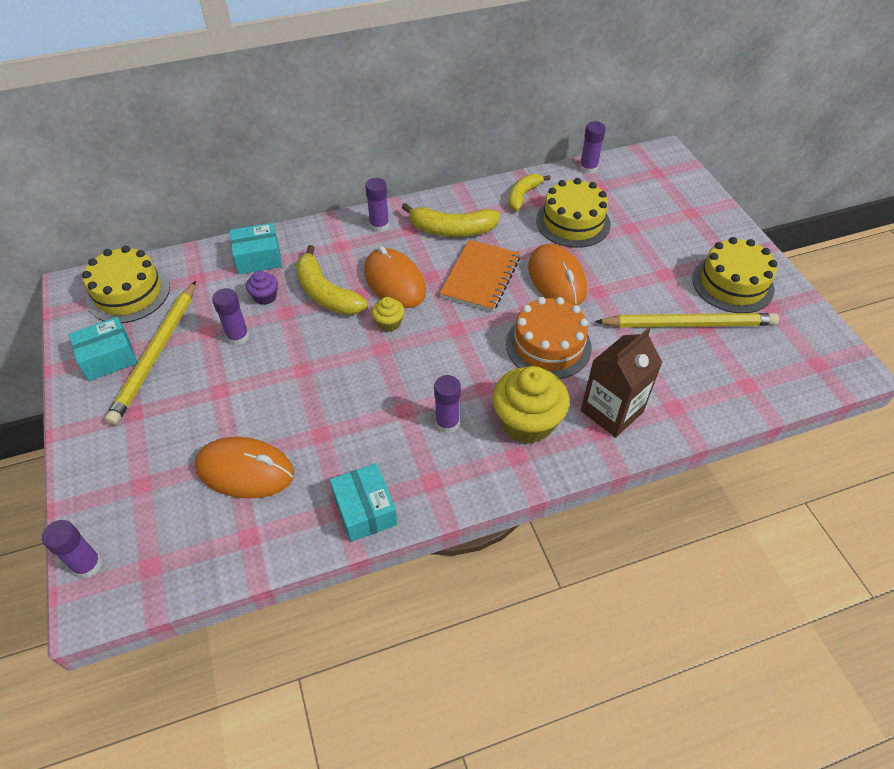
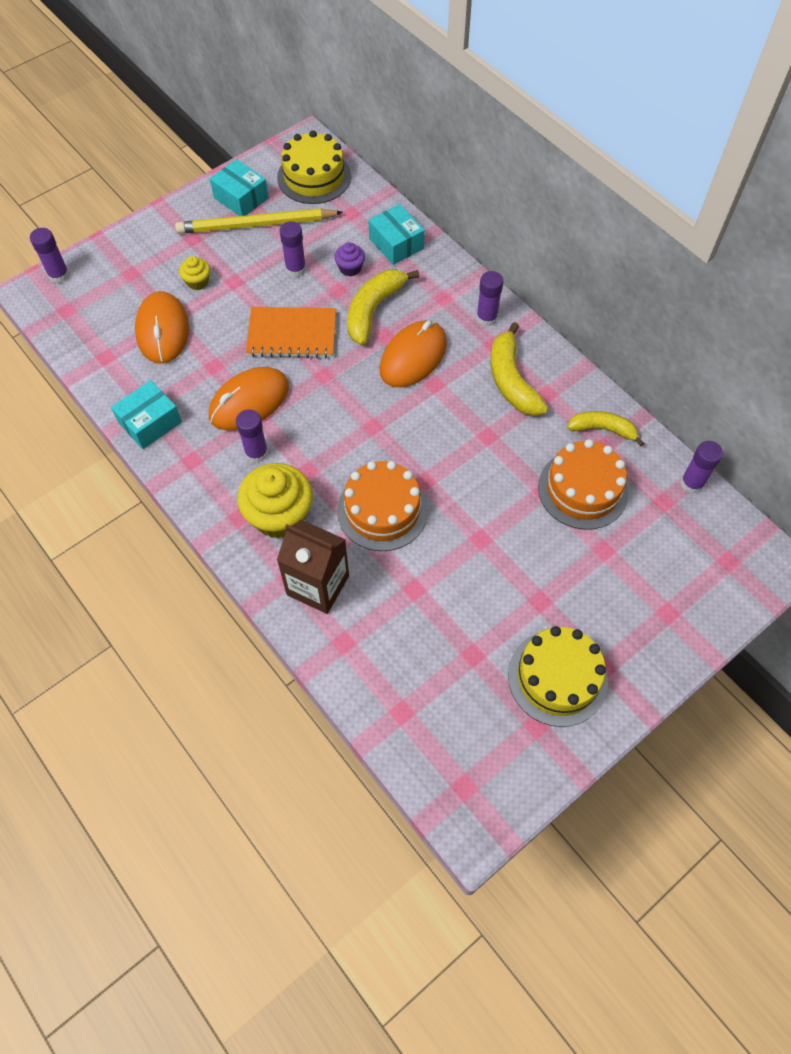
camera: 70 degrees right, 10 degrees up
(389, 323) = (357, 370): yellow cupcake -> yellow cupcake (197, 282)
(480, 277) = (452, 426): orange notebook -> orange notebook (292, 334)
(556, 279) = (482, 495): orange mouse -> orange mouse (249, 401)
(573, 222) = (582, 489): yellow cake -> orange cake
(689, 324) = (469, 639): yellow pencil -> none

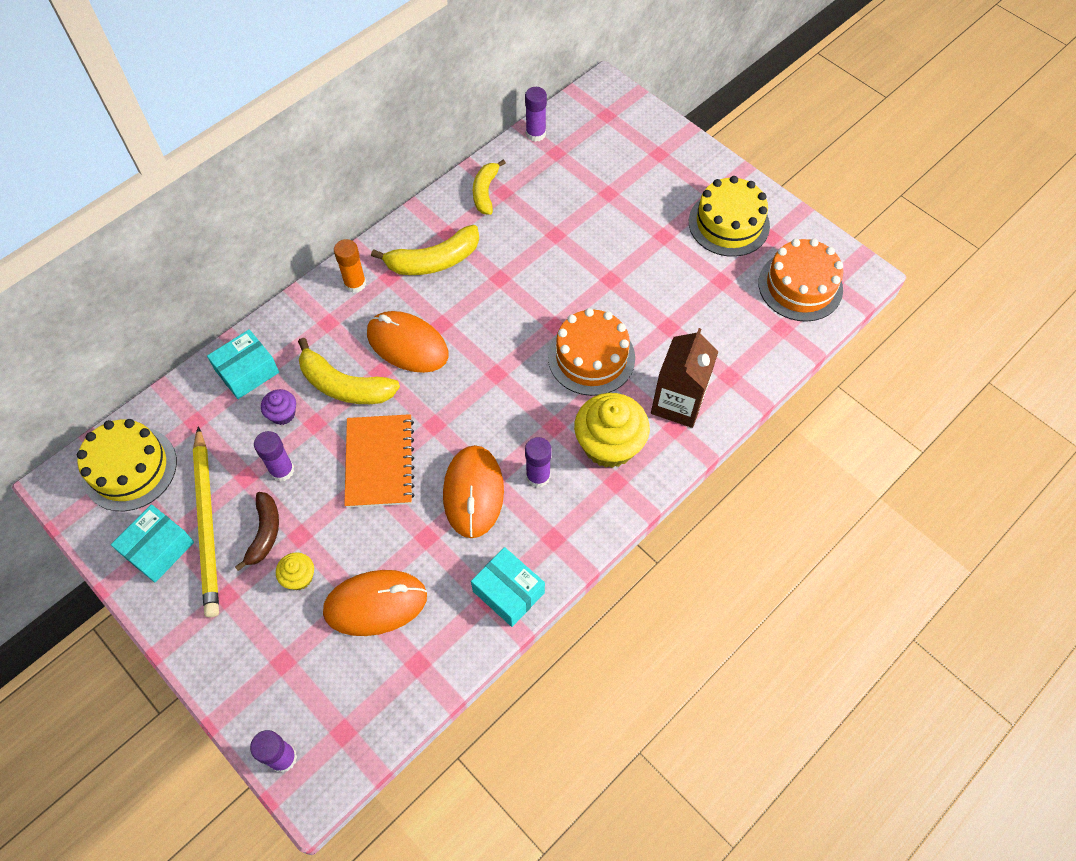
camera: 95 degrees left, 0 degrees up
(241, 259) = (264, 533): none -> brown banana
(249, 401) = (473, 493): orange mouse -> orange mouse turned 45 degrees clockwise
(486, 318) = (355, 283): purple glue stick -> orange glue stick
(582, 489) = (550, 207): orange cake -> orange cake (800, 286)

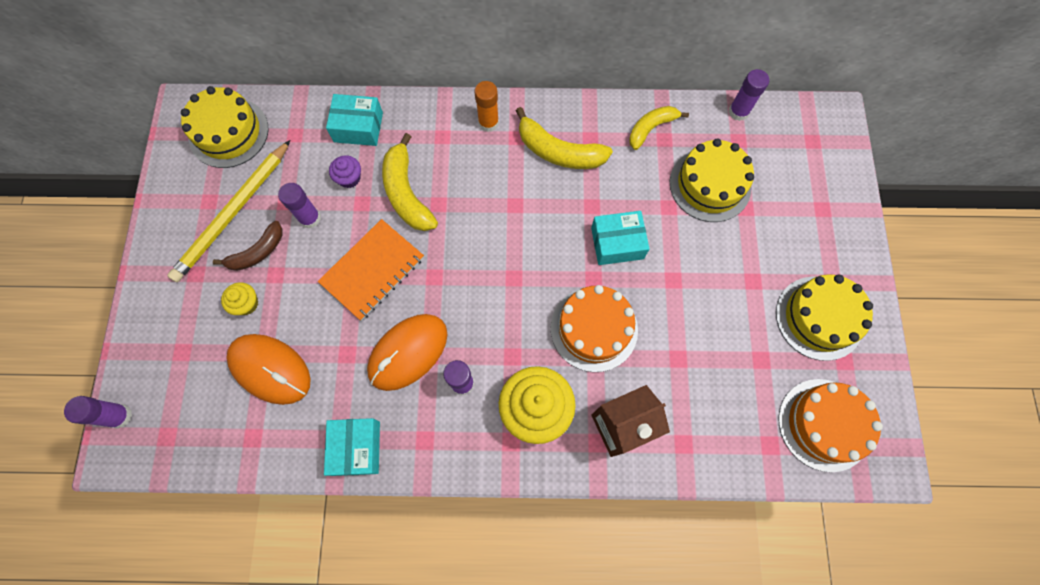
camera: 45 degrees right, 10 degrees up
(158, 549) = (191, 203): turquoise box -> turquoise box (617, 243)
(407, 344) = (477, 200): orange mouse -> none
(568, 197) = (710, 185): none -> yellow cake

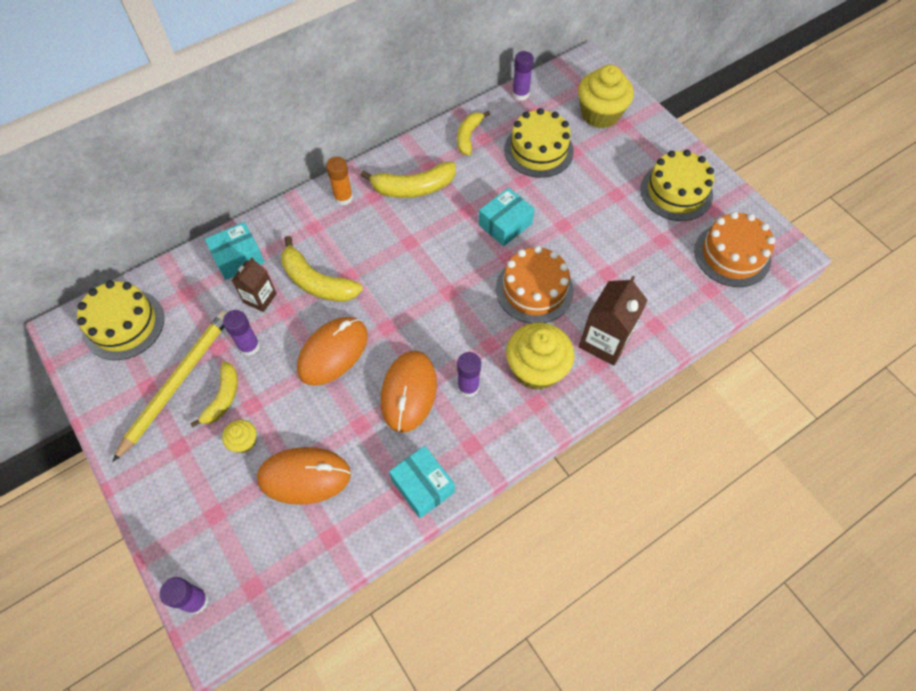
camera: 35 degrees left, 10 degrees down
(233, 213) = (177, 382): yellow pencil -> yellow pencil turned 150 degrees counterclockwise
(257, 252) = (223, 398): brown banana -> yellow banana
(349, 178) = (260, 298): purple cupcake -> brown carton
(372, 270) = (333, 352): orange notebook -> orange mouse
(805, 182) = (600, 114): none -> yellow cupcake

